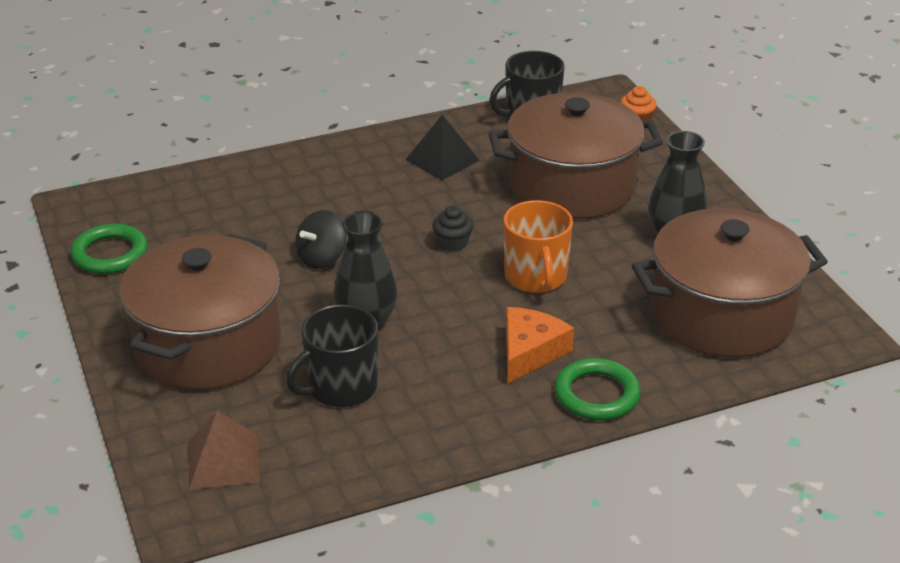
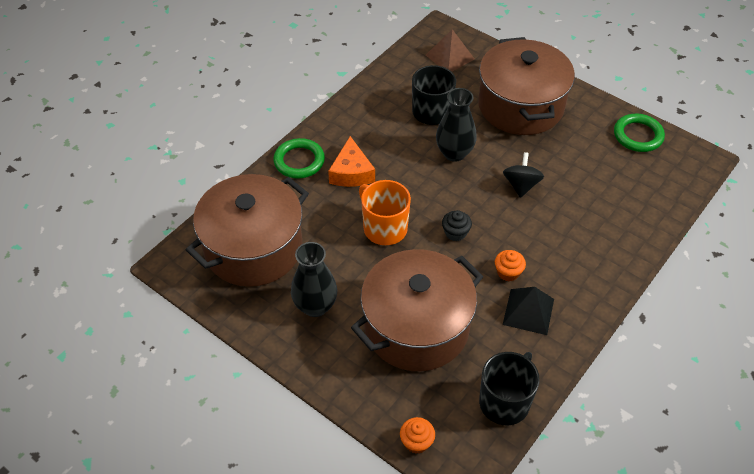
camera: 150 degrees right, 15 degrees up
(429, 192) = (508, 272): none -> orange cupcake

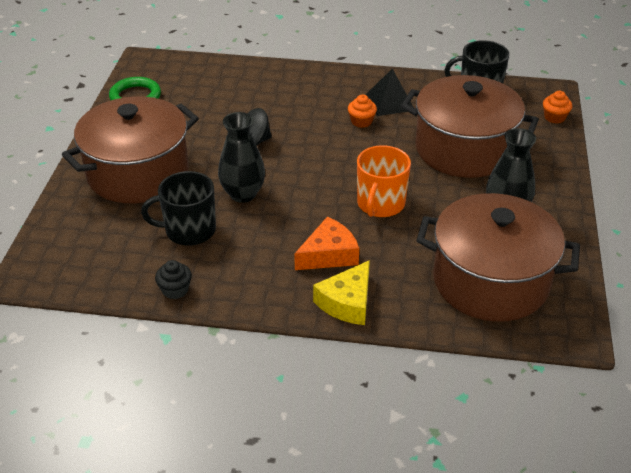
camera: 120 degrees left, 10 degrees down
(299, 161) = (347, 302): green ring -> yellow cheese
(450, 57) = (81, 249): brown pyramid -> none
(455, 233) = (345, 161): black cupcake -> black cupcake (175, 290)

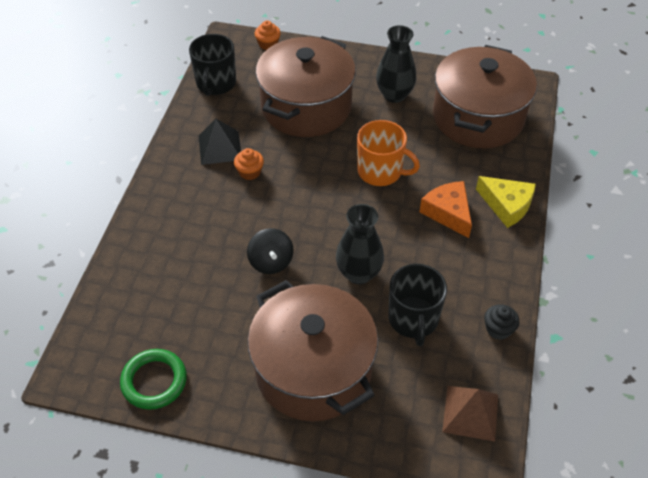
camera: 85 degrees left, 10 degrees up
(83, 268) = (470, 412): none -> brown pyramid

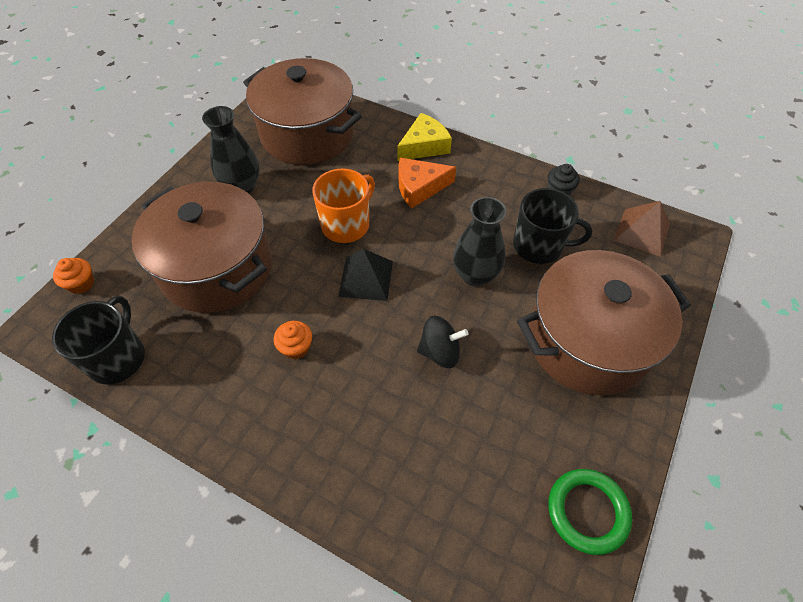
camera: 75 degrees left, 5 degrees up
(215, 83) = (117, 357): black mug -> black mug turned 105 degrees counterclockwise
(220, 147) = (239, 373): black pyramid -> black pyramid (366, 278)

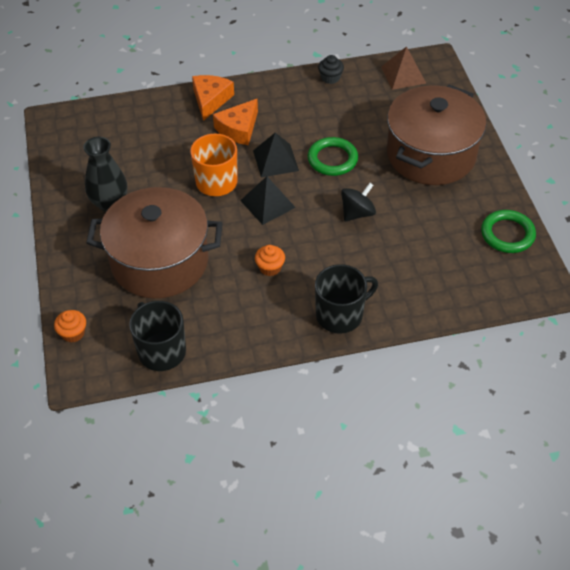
camera: 40 degrees left, 5 degrees down
(307, 134) = (113, 141): brown pot -> none
(420, 239) = (275, 160): none -> black pyramid
(424, 146) = (210, 100): yellow cheese -> orange cheese
(475, 275) = (332, 159): black vase -> green ring
(539, 246) = (352, 119): black mug -> black mug (340, 315)

